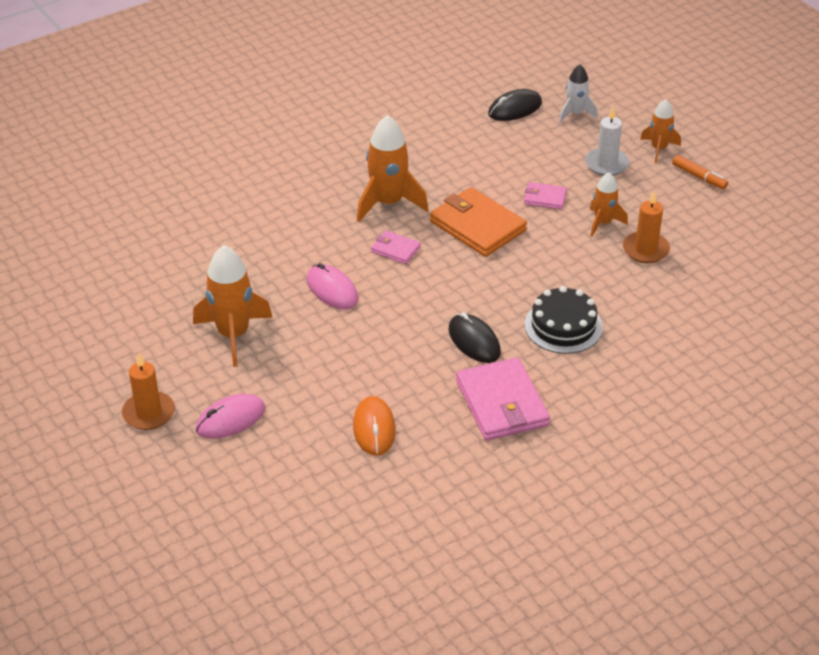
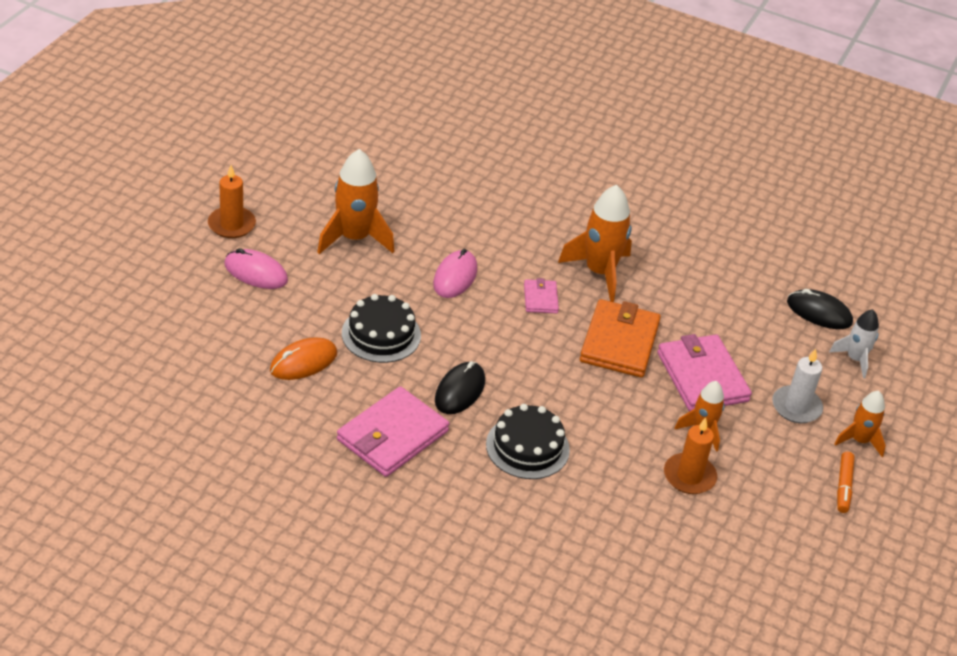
camera: 55 degrees right, 0 degrees up
(373, 364) = (381, 334): none -> black cake
(545, 198) = (702, 377): pink wallet -> pink wallet, size x1.97

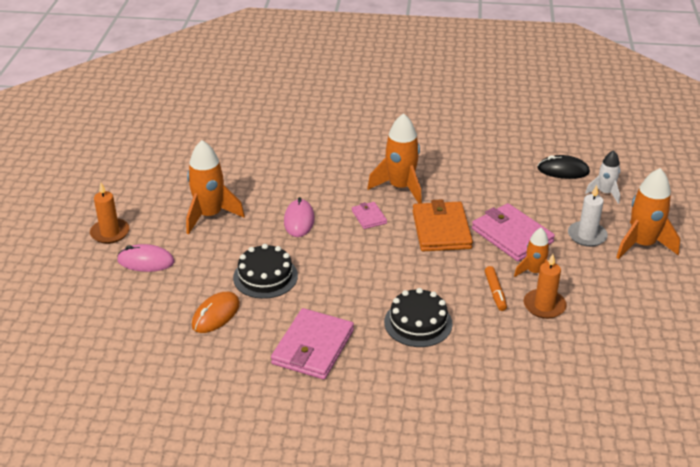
camera: 15 degrees left, 5 degrees down
(459, 391) = (346, 298): black mouse -> none
(843, 486) = (651, 278): orange marker -> orange marker (495, 292)
(859, 441) = (642, 245): orange rocket -> orange rocket, size x1.70

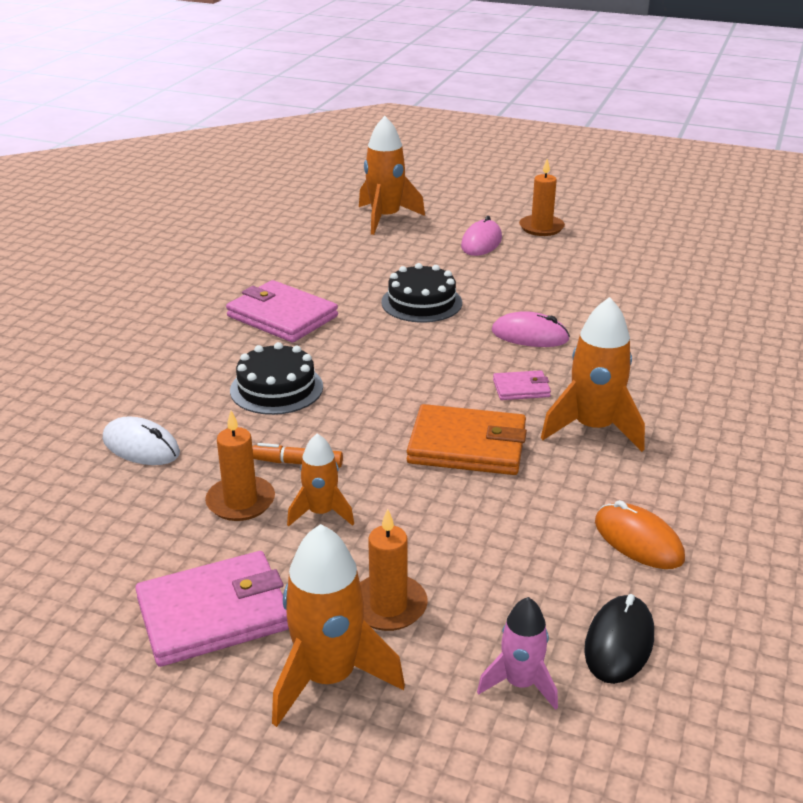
camera: 105 degrees right, 5 degrees down
(210, 215) = (559, 281): orange rocket -> orange rocket (385, 218)
(216, 315) = (370, 271): orange mouse -> orange mouse (638, 540)
(512, 235) = (425, 514): pink wallet -> pink wallet (214, 613)
(518, 368) = (141, 446): none -> white mouse
(587, 236) = (388, 606): white candle -> orange candle
(605, 193) = (520, 683): white rocket -> pink rocket

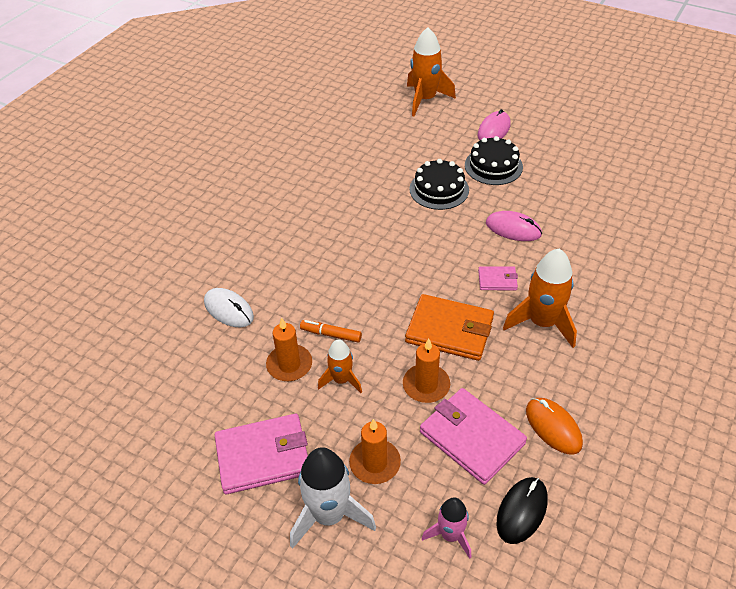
camera: 10 degrees right, 15 degrees up
(276, 388) = (324, 265): black cake -> black cake (493, 166)
(282, 316) = (336, 195): pink wallet -> pink wallet (471, 437)
(329, 677) = (329, 515): orange rocket -> white rocket
(541, 228) = (543, 117): orange candle -> orange candle (426, 385)

